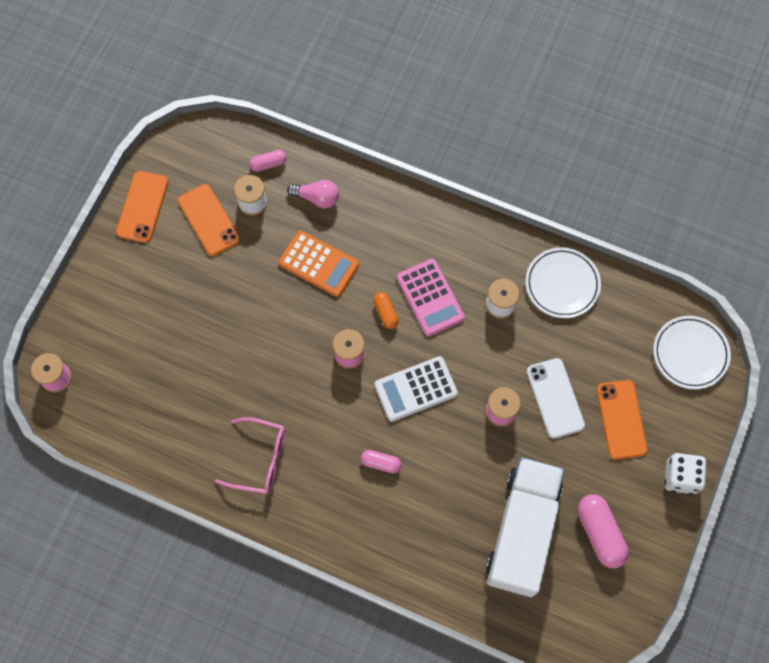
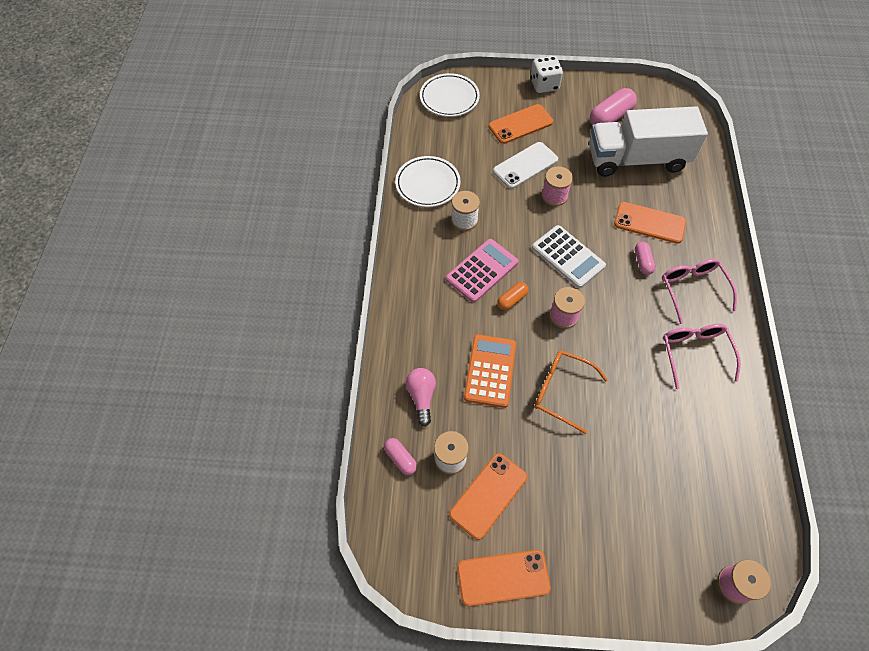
camera: 110 degrees left, 10 degrees down
(273, 317) = (561, 391): none -> orange glasses
(328, 497) = (693, 290): none -> pink glasses
(427, 497) = (649, 223): none -> orange phone

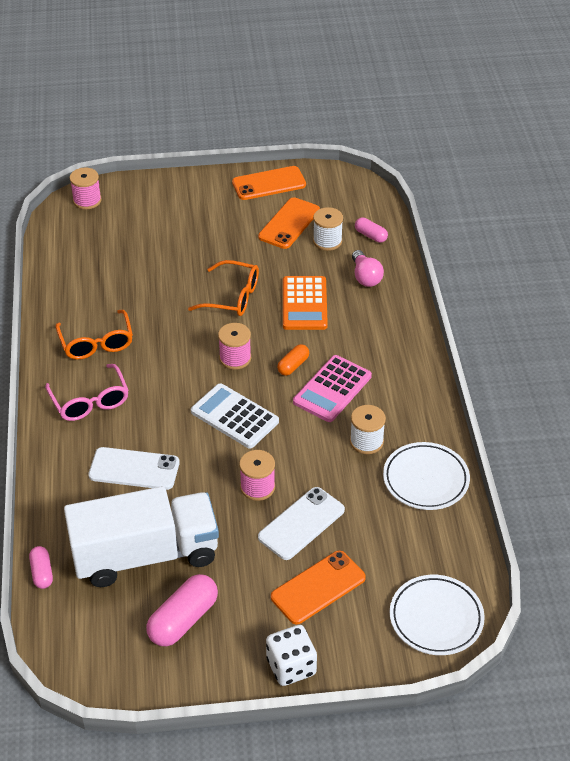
camera: 170 degrees right, 15 degrees down
(642, 262) = (146, 422): pink capsule -> pink capsule (42, 573)
(649, 223) = (134, 469): orange phone -> white phone
(695, 353) = (96, 343): pink glasses -> orange glasses

